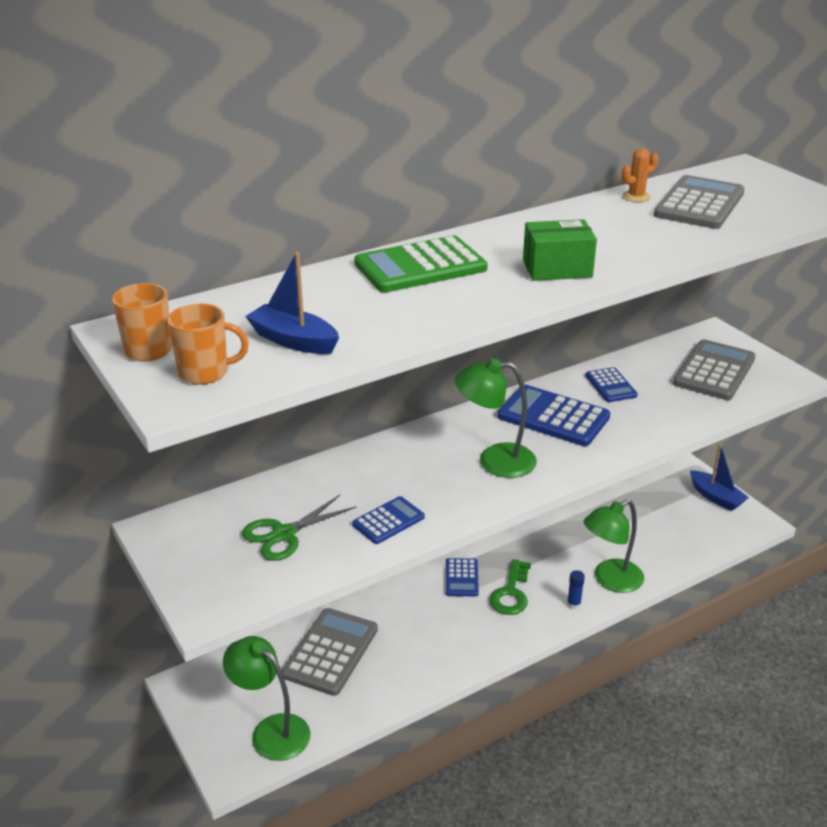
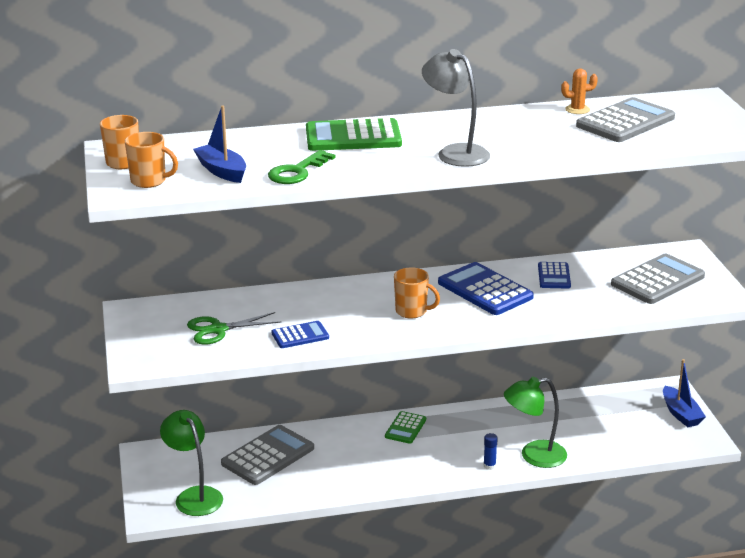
camera: 20 degrees right, 5 degrees down
(461, 578) = (405, 428): blue calculator -> green calculator
(494, 460) = (412, 311): green lamp -> orange mug
(511, 593) = (440, 447): green key -> green key (297, 172)
(557, 269) = (455, 152): green box -> grey lamp

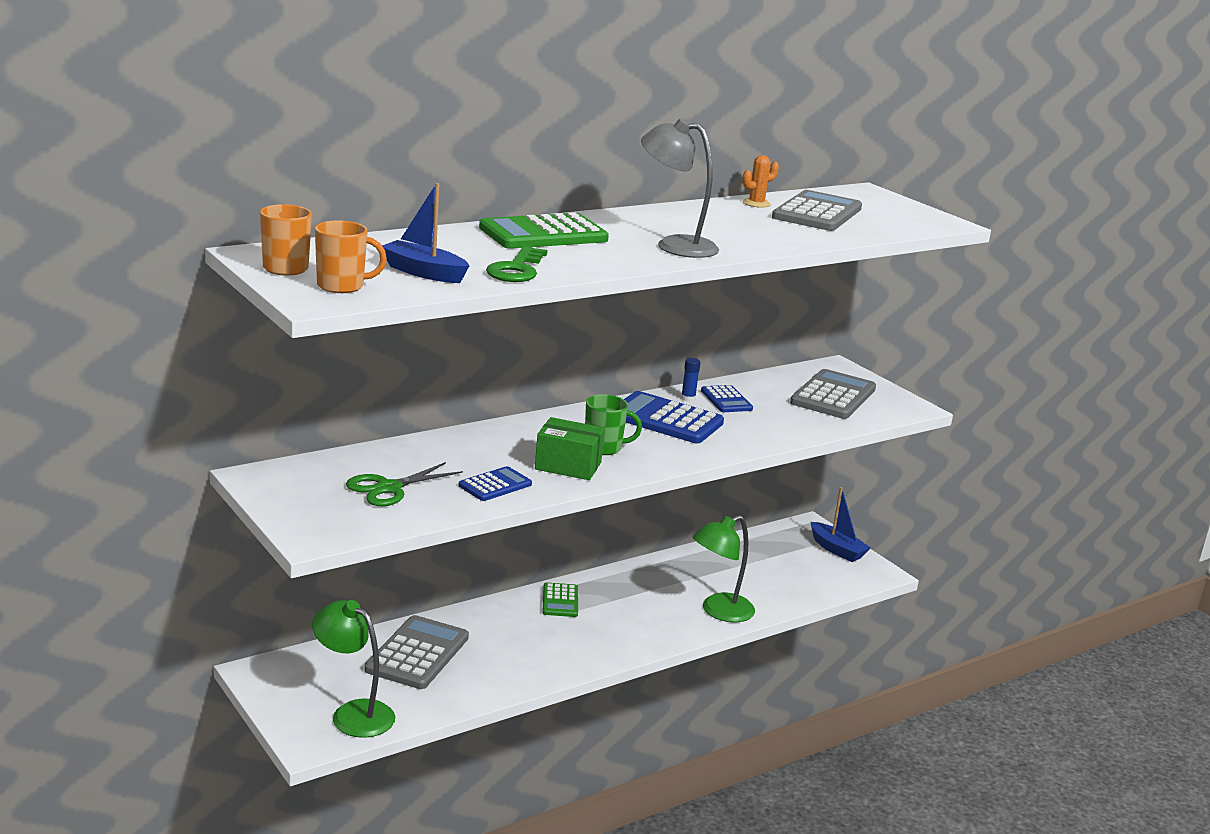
camera: 25 degrees left, 5 degrees down
(370, 325) = (568, 466): none -> green box
(412, 311) = (604, 448): orange mug -> green mug
(489, 466) = (679, 629): blue glue stick -> blue glue stick (688, 398)

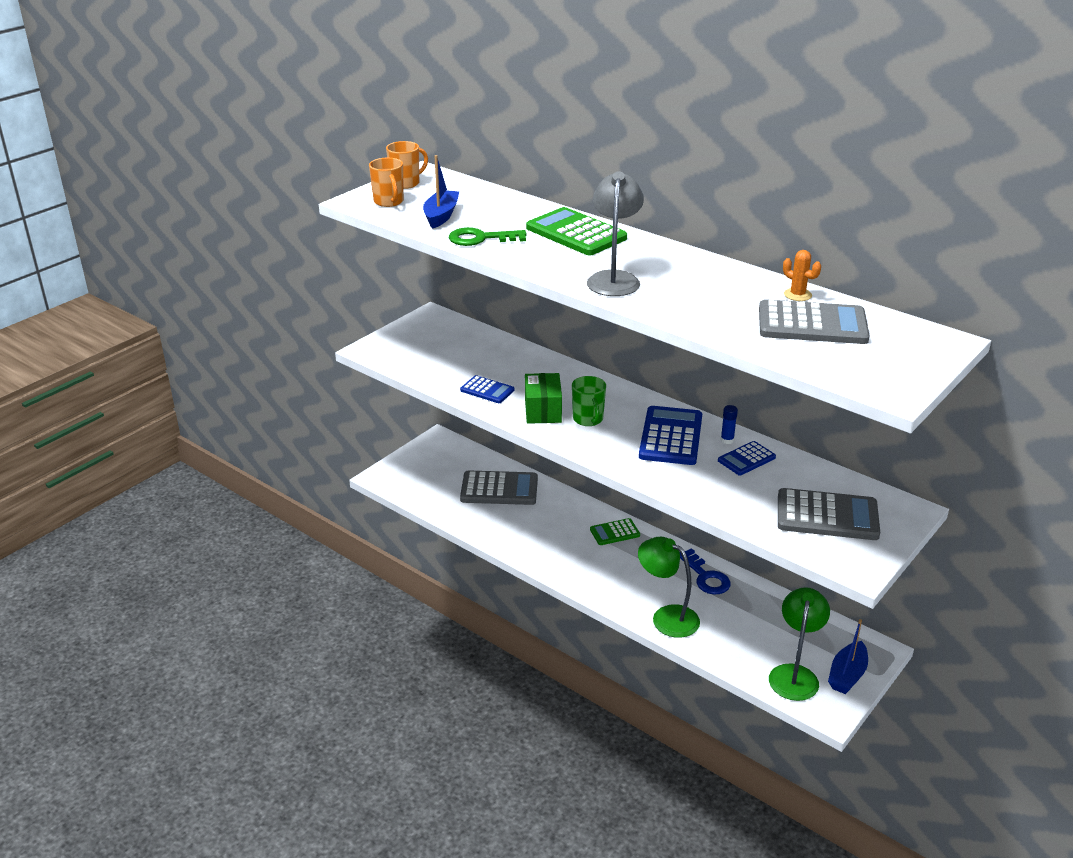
camera: 75 degrees right, 10 degrees up
(353, 713) = (418, 483): green lamp -> green lamp (794, 674)
(388, 488) = (451, 356): green scissors -> none
(667, 572) = (706, 577): none -> blue key

